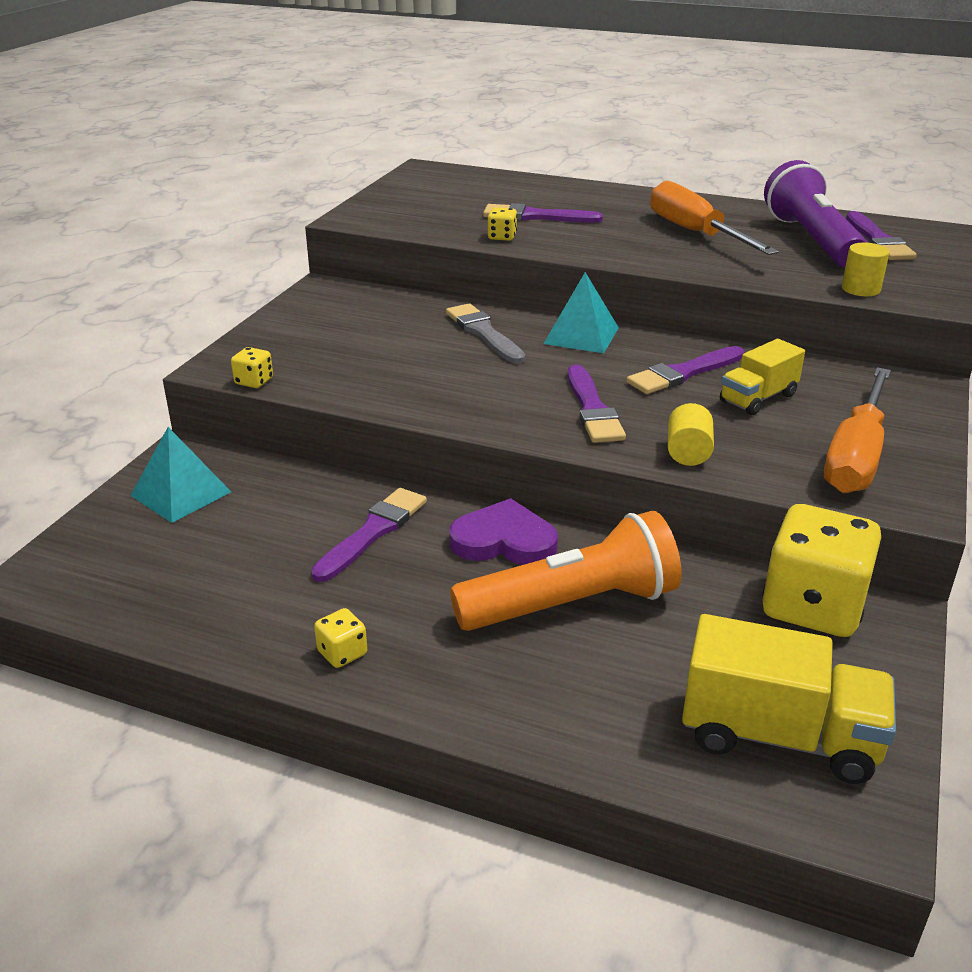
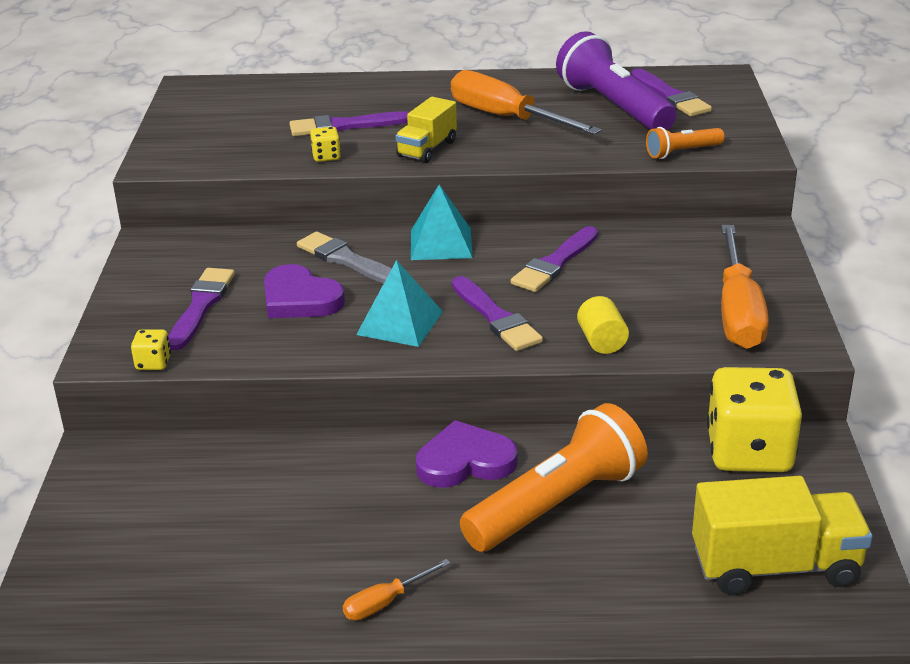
camera: 20 degrees left, 0 degrees up
(181, 493) = (125, 495): turquoise pyramid -> turquoise pyramid (400, 323)
(342, 653) = (385, 602): yellow dice -> orange screwdriver
(373, 532) = (341, 484): purple brush -> purple brush (201, 306)
(418, 356) = (300, 299): none -> purple heart
(758, 398) = (631, 274): yellow truck -> yellow truck (427, 149)
(860, 289) = (682, 152): yellow cylinder -> orange flashlight

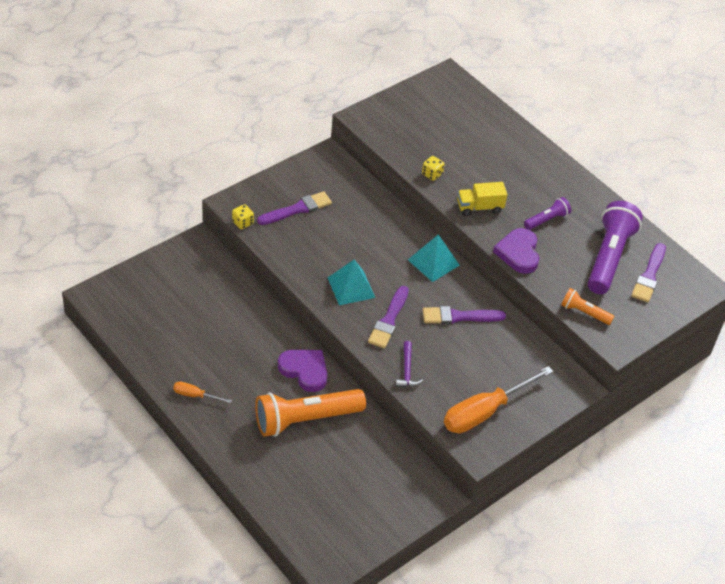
camera: 45 degrees right, 15 degrees up
(300, 299) = (335, 240): purple heart -> purple heart (518, 253)
(344, 126) = (469, 161): purple brush -> none
(347, 260) = (383, 236): grey brush -> none
(506, 118) = (547, 220): orange screwdriver -> purple flashlight
(557, 504) = (305, 419): orange flashlight -> orange flashlight turned 150 degrees clockwise
(601, 341) = (407, 370): yellow cylinder -> purple hammer
(749, 452) = (407, 473): yellow dice -> none
(775, 566) = (332, 519): yellow truck -> none

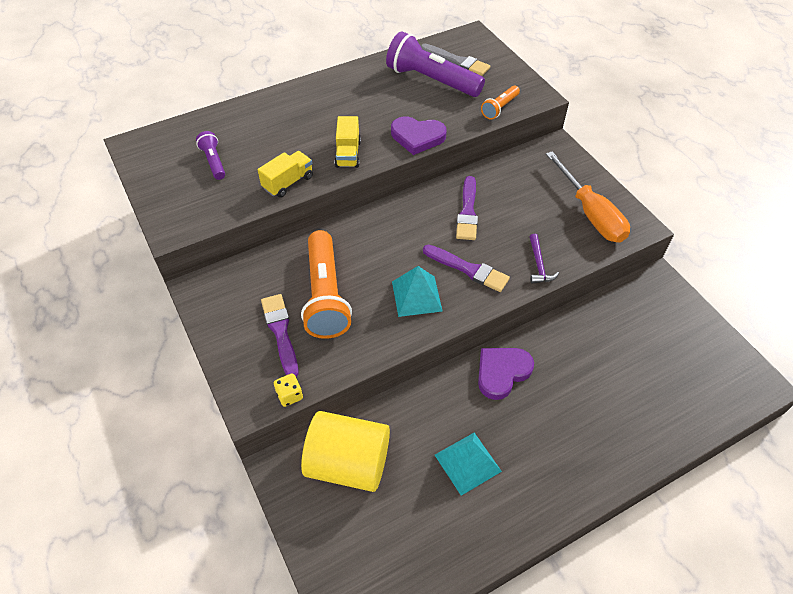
camera: 75 degrees left, 5 degrees up
(195, 395) = (537, 497): orange screwdriver -> none
(207, 280) = (348, 463): none -> yellow cylinder
(305, 419) = (571, 381): orange flashlight -> orange flashlight (325, 295)
(407, 370) = (539, 265): purple hammer -> purple hammer turned 75 degrees clockwise
(432, 174) = (288, 182): yellow dice -> yellow truck
(433, 262) = (390, 219): turquoise pyramid -> turquoise pyramid (468, 463)
(547, 220) = (375, 110): purple flashlight -> purple flashlight (214, 161)
(649, 276) = (457, 61): purple brush -> grey brush

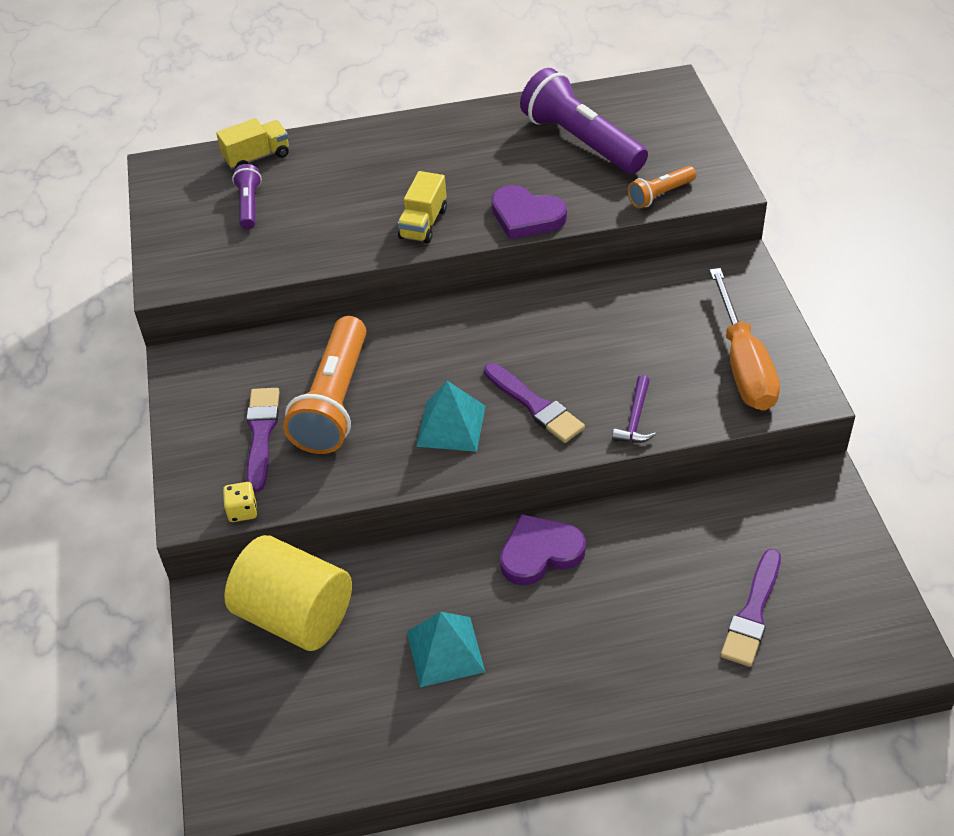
camera: 20 degrees right, 5 degrees down
(288, 182) = (331, 248): yellow truck -> yellow truck (257, 157)
(457, 61) = (630, 120): grey brush -> none
(467, 212) = (568, 331): purple brush -> purple brush (752, 613)

